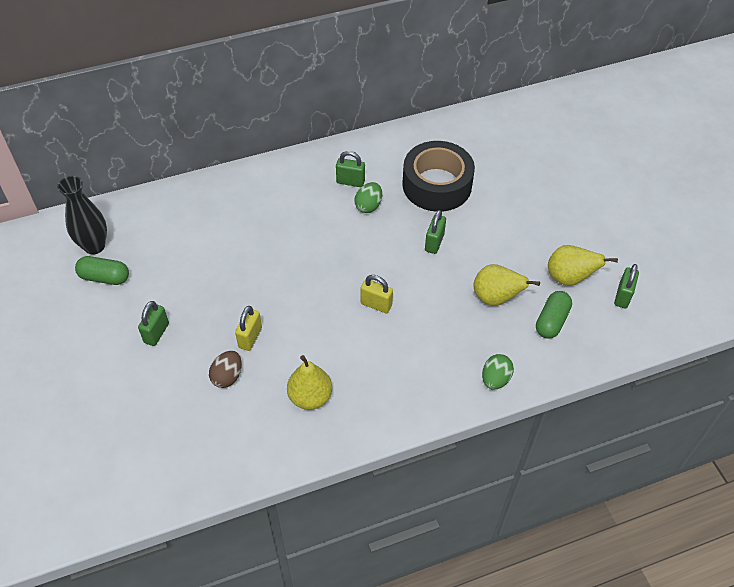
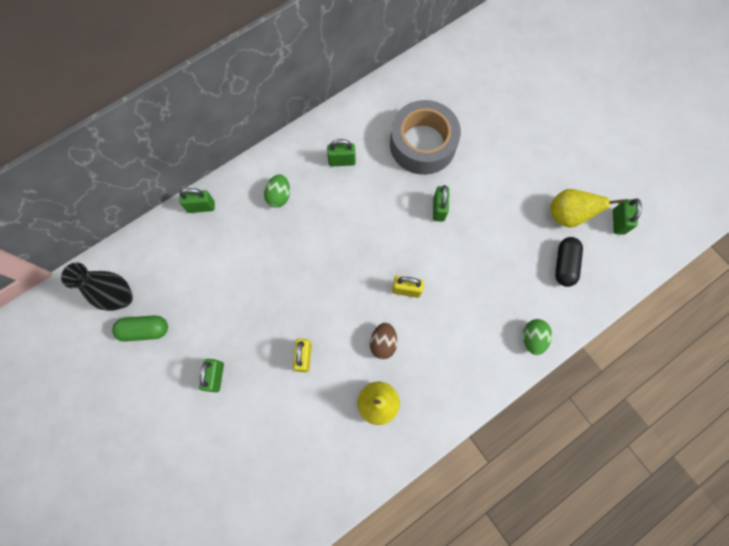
camera: 15 degrees left, 20 degrees up
(199, 189) = (201, 207): none -> green padlock
(227, 376) = (297, 403): brown egg -> brown egg (383, 343)
(368, 206) = (367, 184): green egg -> green egg (279, 196)
(437, 185) = (422, 144): black tape -> grey tape
(496, 298) = (510, 254): yellow pear -> none
(551, 321) = (564, 264): green capsule -> black capsule

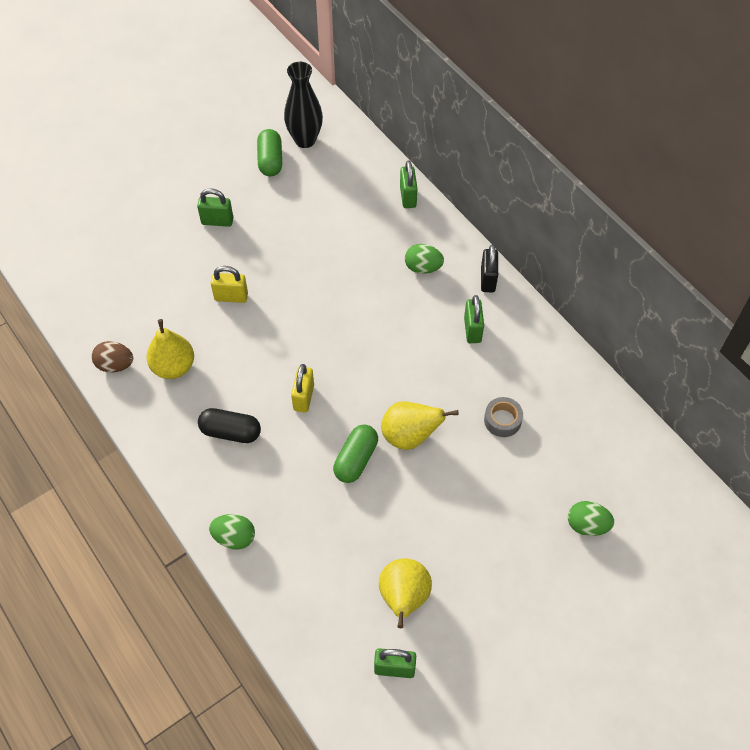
camera: 90 degrees right, 15 degrees down
(293, 148) = (488, 280): none -> black padlock
(383, 343) = (241, 372): brown egg -> brown egg (115, 365)
(422, 144) = (502, 420): grey tape -> grey tape, size x0.42
(439, 209) = (410, 436): green padlock -> yellow pear
(460, 248) = (356, 459): none -> green capsule
(503, 96) = (587, 525): none -> green egg
(564, 264) = (331, 586): black capsule -> black capsule (231, 432)

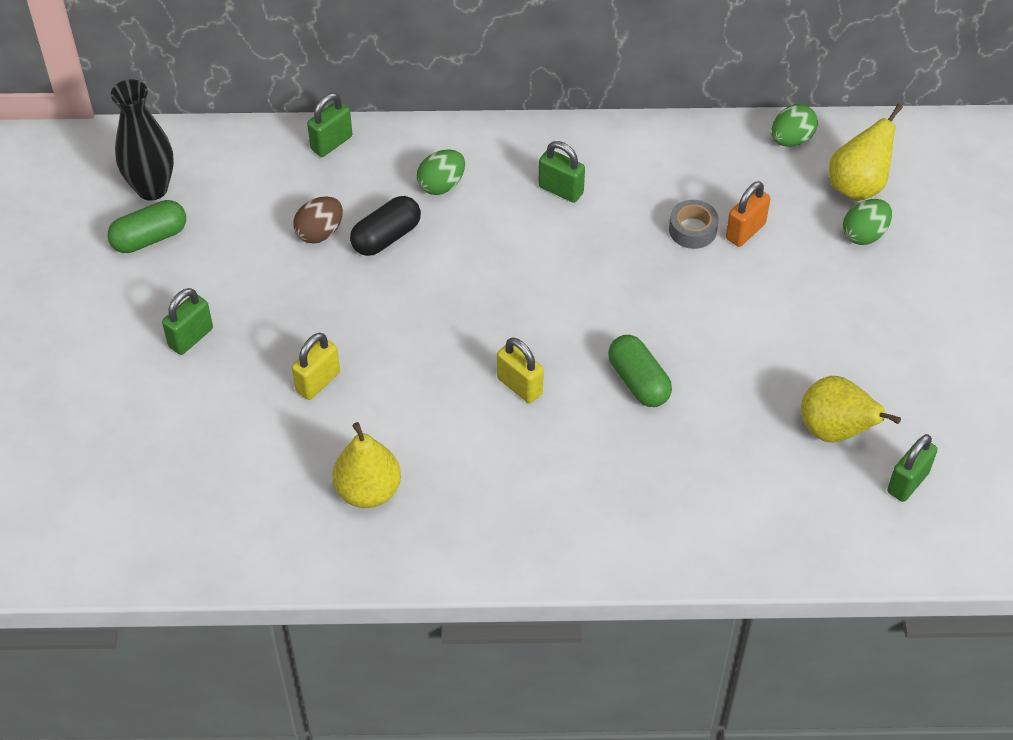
camera: 55 degrees left, 5 degrees down
(115, 365) = (312, 550): brown egg -> brown egg (320, 232)
(231, 432) = (507, 479): black capsule -> black capsule (386, 237)
(234, 537) = (649, 547): green egg -> green egg (791, 139)
(270, 160) = (150, 238): green capsule -> green capsule turned 60 degrees counterclockwise
(408, 197) = (331, 143): green padlock -> green padlock turned 75 degrees counterclockwise
(410, 436) = (648, 318): yellow pear -> yellow pear (858, 186)
(488, 280) = (508, 140): black padlock -> none
(527, 451) = (745, 231): none -> orange padlock

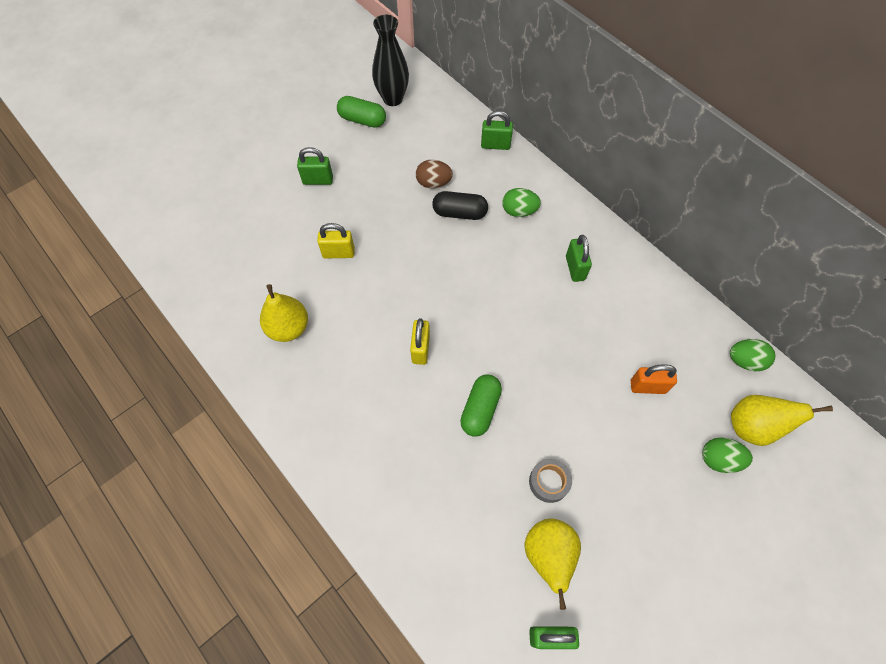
camera: 50 degrees right, 10 degrees up
(692, 230) = (618, 357): grey tape -> grey tape (549, 482)

